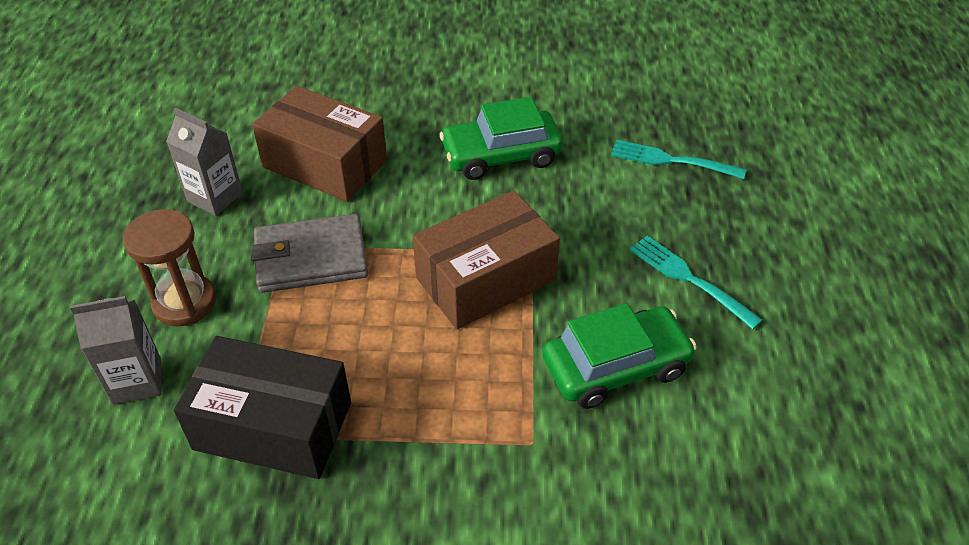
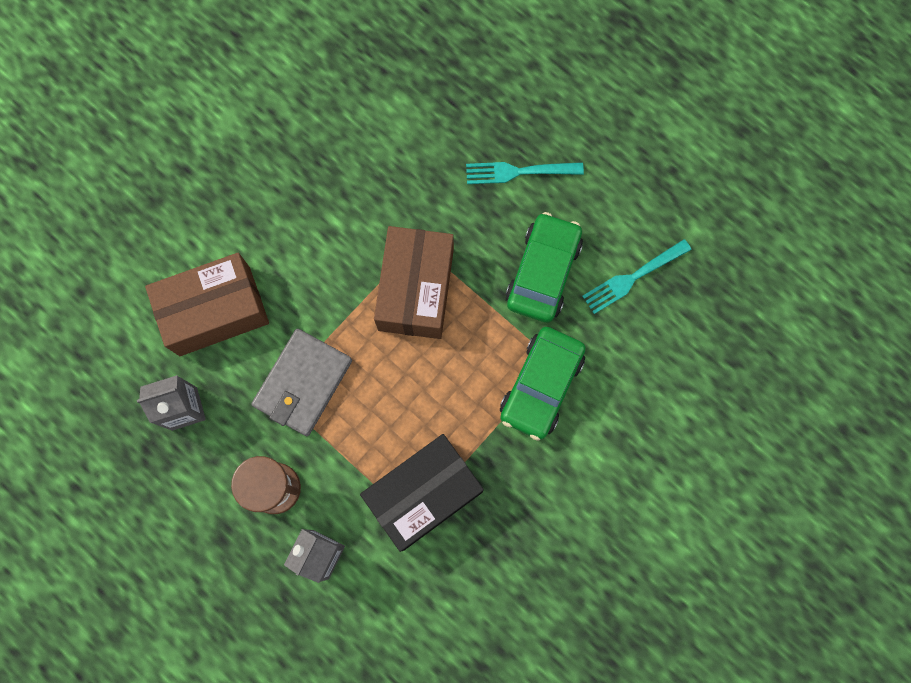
camera: 50 degrees left, 30 degrees up
(501, 155) = (313, 188): green car -> green car (541, 385)
(672, 160) = (417, 84): turquoise fork -> turquoise fork (633, 277)

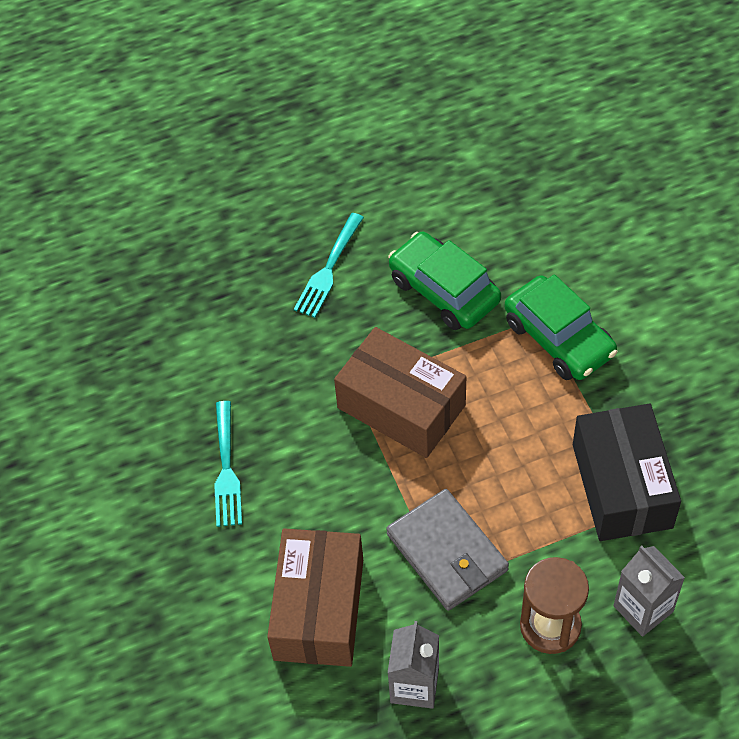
camera: 60 degrees left, 20 degrees down
(633, 277) = (489, 220): turquoise fork -> turquoise fork (226, 468)

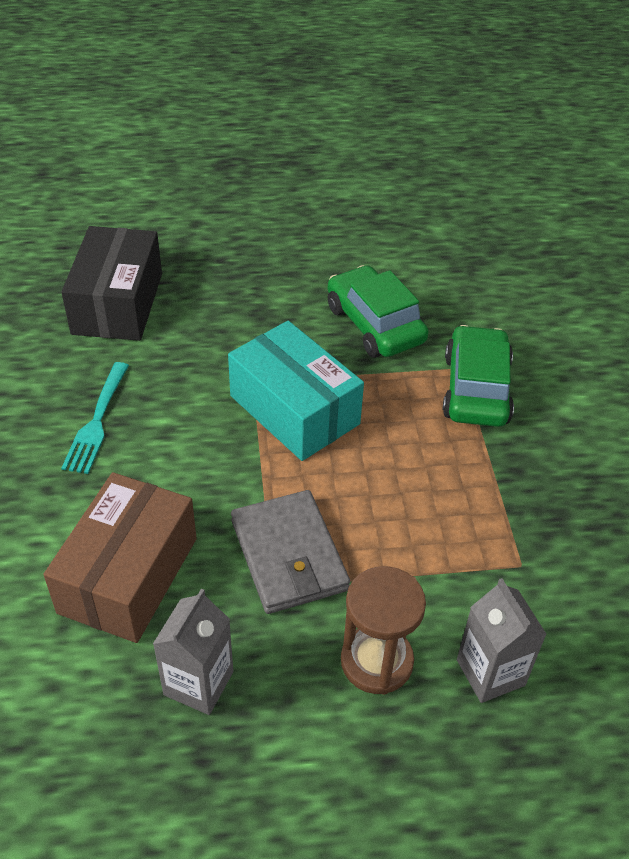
camera: 10 degrees right, 10 degrees down
(329, 268) = (271, 283): turquoise fork -> none
(401, 406) = (294, 410): brown box -> turquoise box
(559, 338) = (476, 389): green car -> green car turned 150 degrees counterclockwise
(622, 485) = (502, 539): black box -> black box (118, 303)

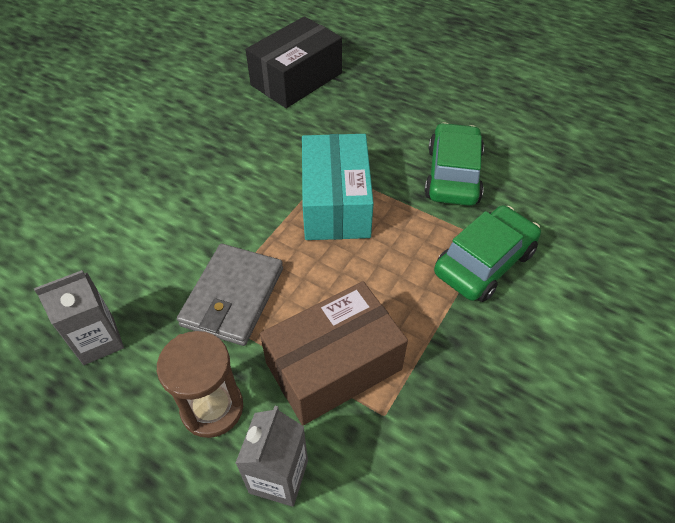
camera: 40 degrees right, 5 degrees up
(97, 420) = (212, 144): turquoise fork -> none
(128, 575) = (132, 247): brown box -> brown box (333, 366)

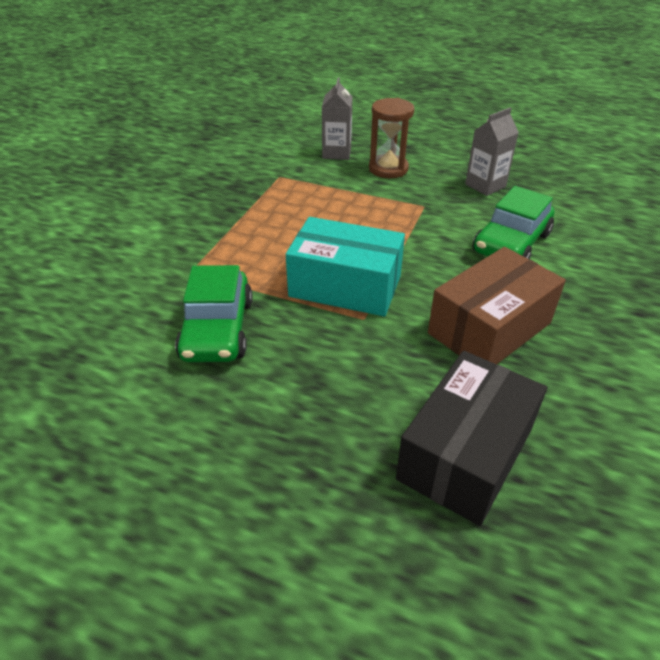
camera: 170 degrees right, 10 degrees down
(233, 297) = (406, 214): grey wallet -> none
(333, 366) = (317, 190): brown box -> brown box (489, 328)
(336, 203) = (345, 286): turquoise box -> turquoise box turned 60 degrees counterclockwise
(484, 262) = (197, 255): green car -> green car (511, 243)

